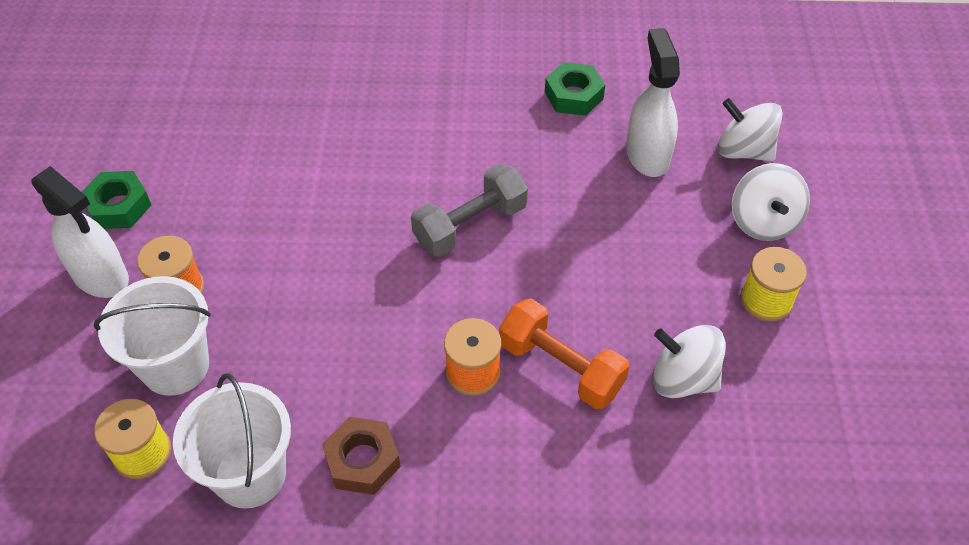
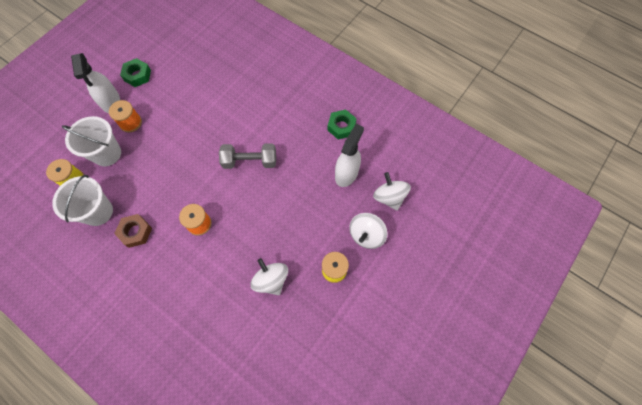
camera: 35 degrees right, 15 degrees up
(561, 367) = (231, 243): orange dumbbell -> none

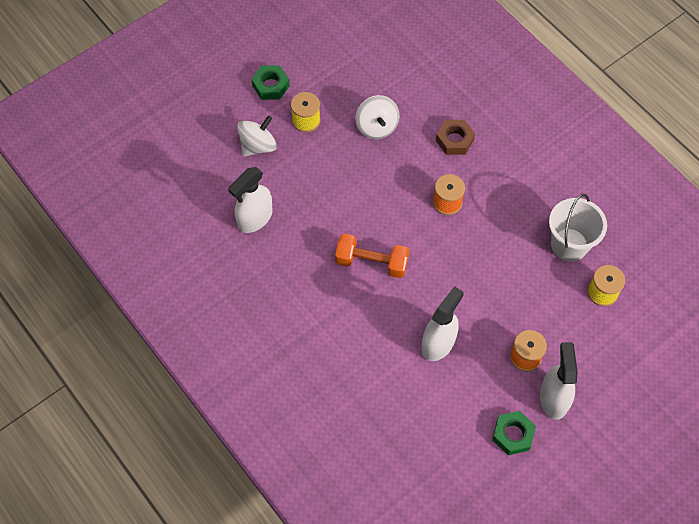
camera: 165 degrees left, 5 degrees down
(107, 153) = (558, 318): white bucket -> none
(135, 232) = (523, 210): brown nut -> brown nut (454, 140)
(192, 118) = (438, 343): none -> white spray bottle
(250, 161) = (371, 262): grey dumbbell -> orange dumbbell
(341, 127) = (239, 280): green nut -> green nut (271, 86)
(389, 197) = (215, 179): white spinning top -> none

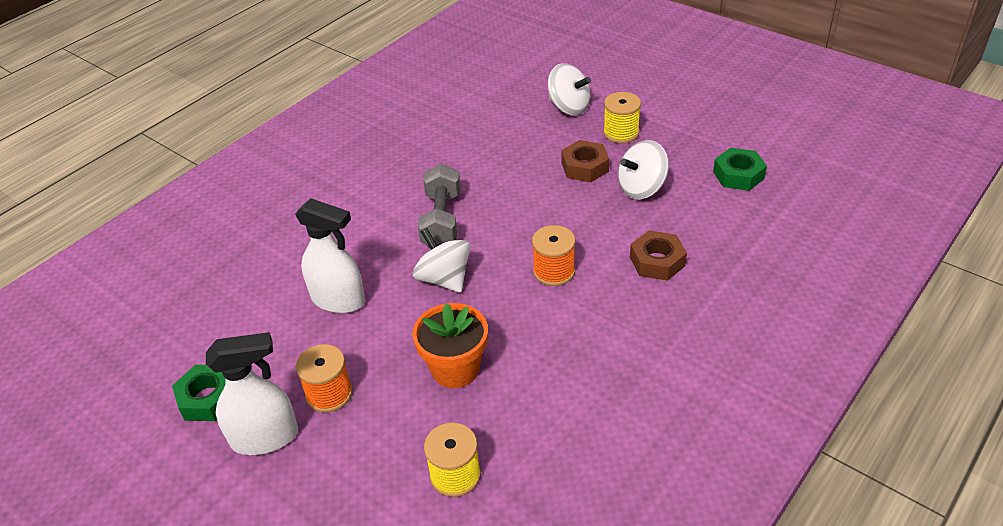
camera: 80 degrees right, 20 degrees down
(254, 218) = (474, 124): white spray bottle -> none
(271, 86) = (654, 99): green nut -> green nut (738, 175)
(340, 155) = (585, 167): none -> brown nut
(371, 262) = (442, 220): orange dumbbell -> grey dumbbell
(436, 271) = (444, 279): none -> white spinning top
(521, 278) = (455, 369): none -> orange flower pot
(569, 245) = (529, 418): white bucket -> none

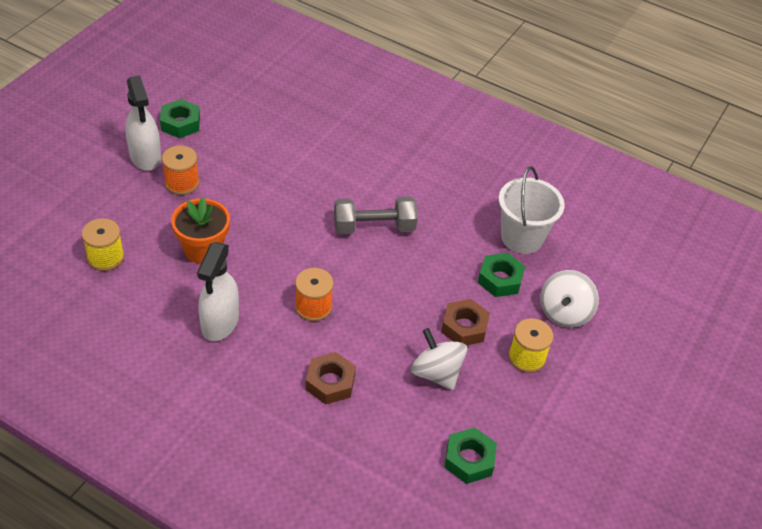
camera: 75 degrees right, 5 degrees up
(338, 300) = (275, 175): white spray bottle -> white spray bottle (220, 323)
(444, 279) = (301, 235): white spinning top -> none
(473, 123) = (522, 238): none -> white bucket
(525, 140) = (500, 279): none -> green nut

